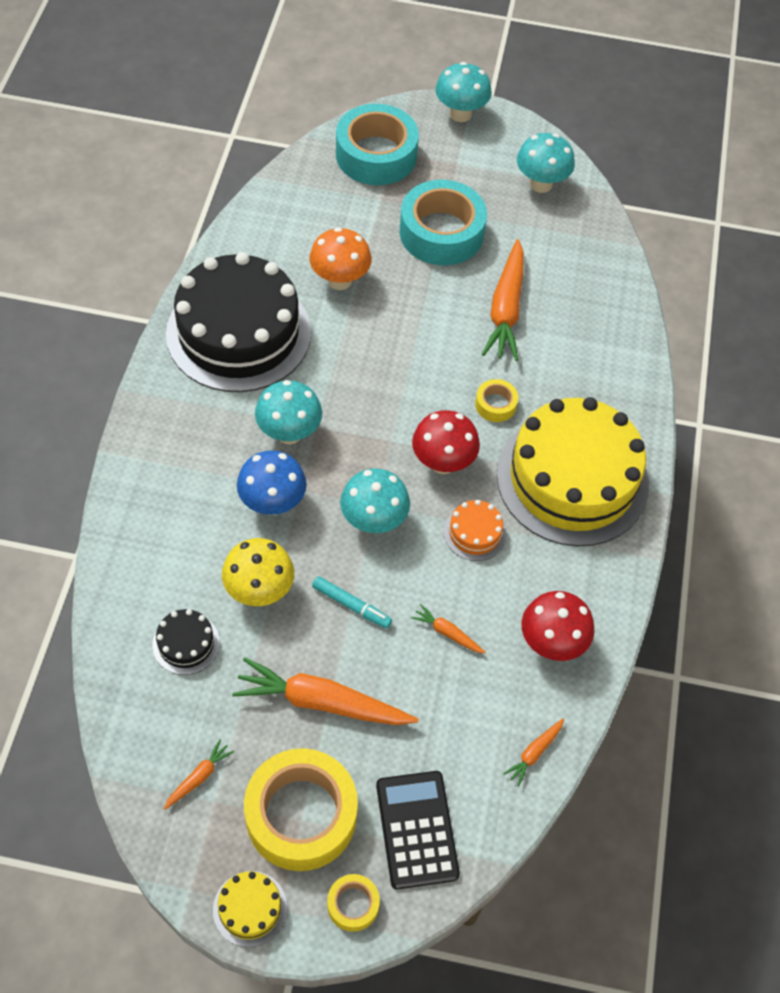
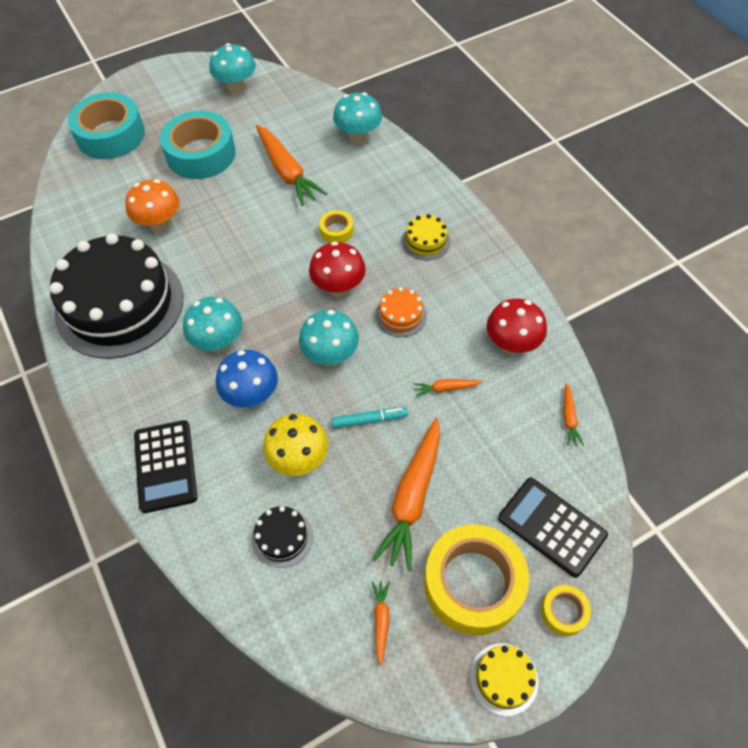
camera: 35 degrees left, 0 degrees up
(150, 508) = (165, 466): none -> black calculator
(322, 702) = (412, 497): orange carrot -> orange carrot turned 45 degrees counterclockwise
(460, 114) = (145, 79): turquoise mushroom -> turquoise mushroom (358, 137)
(572, 479) = (426, 241): yellow cake -> yellow cake, size x0.40

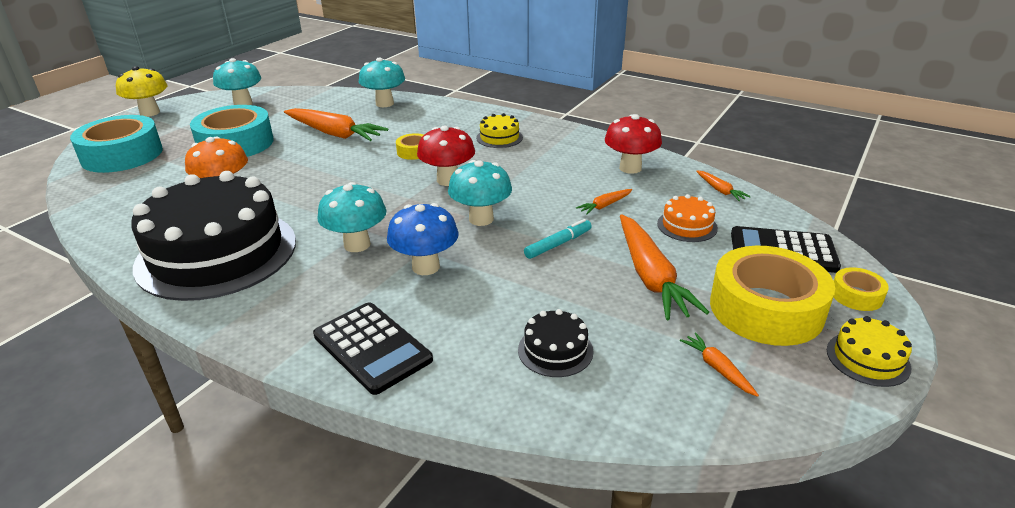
camera: 30 degrees left, 25 degrees down
(299, 460) = (517, 291): yellow mushroom -> yellow mushroom (150, 113)
(401, 315) = (520, 179): orange cake -> orange cake (687, 226)

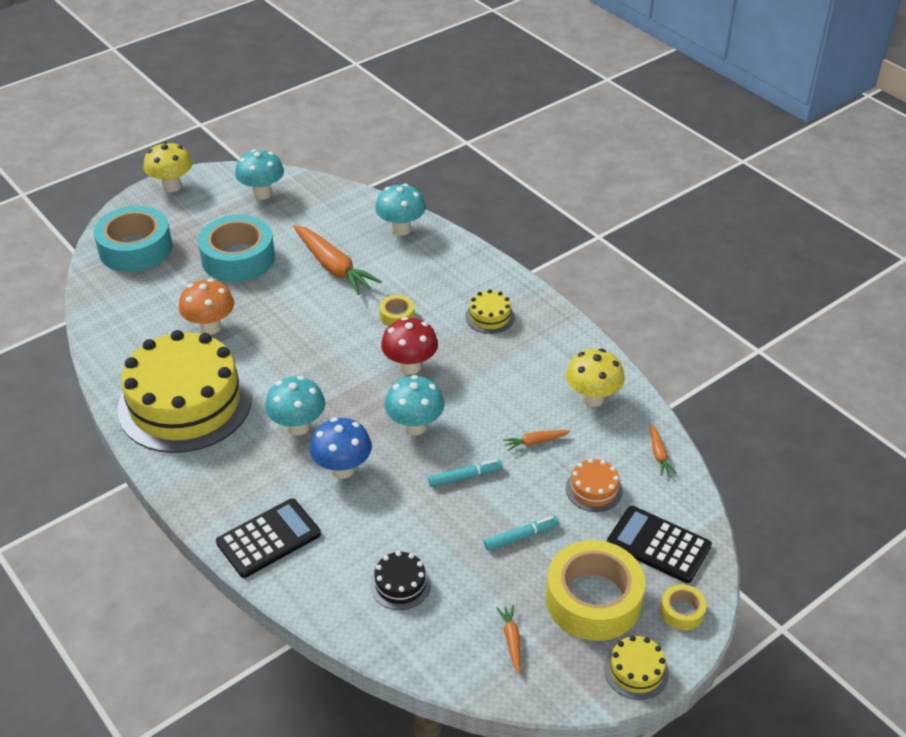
camera: 20 degrees right, 10 degrees up
(217, 253) = (185, 403): black cake -> yellow cake
(372, 347) = (268, 538): black calculator -> black calculator turned 105 degrees counterclockwise
(630, 168) = (592, 398): red mushroom -> yellow mushroom
(650, 276) = (521, 537): orange carrot -> turquoise marker

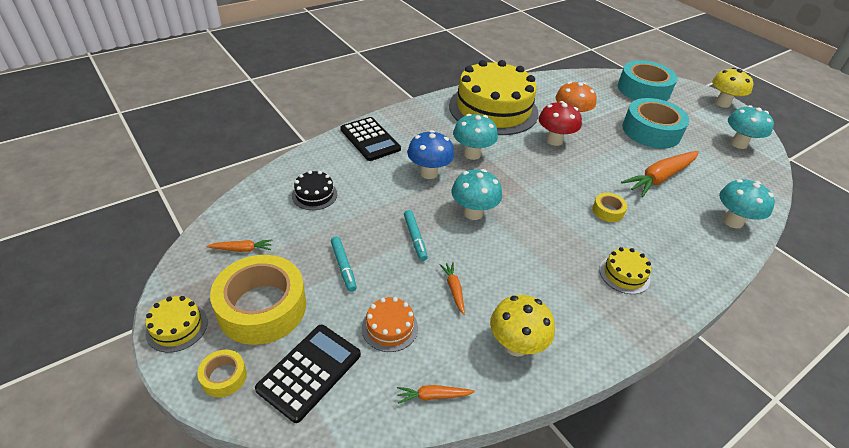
camera: 90 degrees right, 0 degrees up
(410, 366) = (544, 215): red mushroom -> red mushroom (554, 140)

